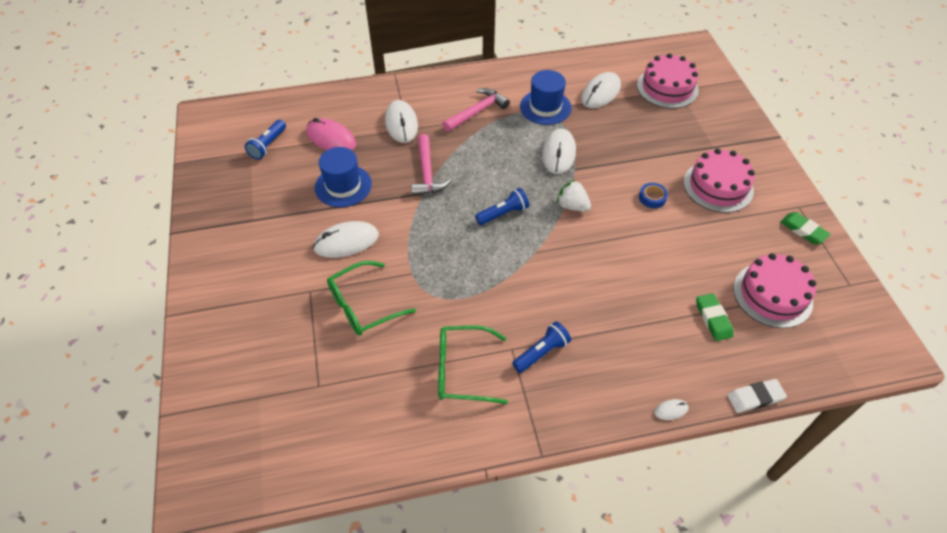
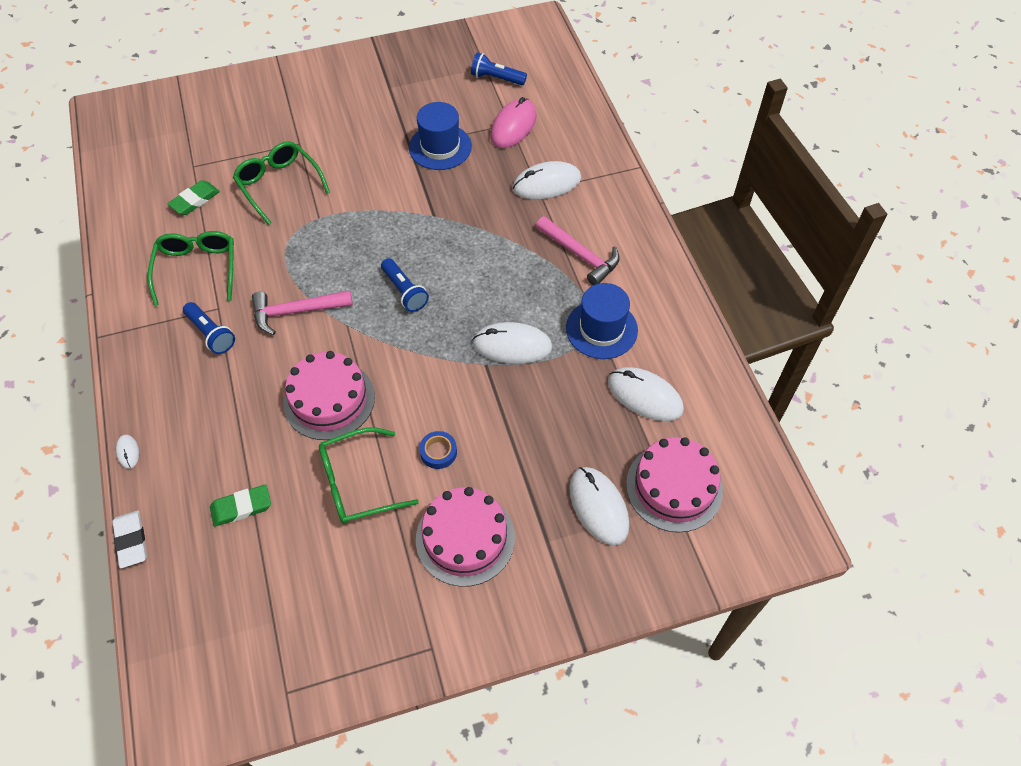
camera: 85 degrees right, 5 degrees up
(346, 242) = (360, 161): white mouse -> white mouse (598, 507)
(427, 173) = (465, 216): pink hammer -> pink hammer (296, 311)
(572, 206) = (420, 361): white strawberry -> none
(683, 245) = (357, 483): none -> green glasses
(772, 295) = (273, 583): pink cake -> pink cake (329, 399)
(803, 230) = (385, 646): green eraser -> green eraser (195, 200)

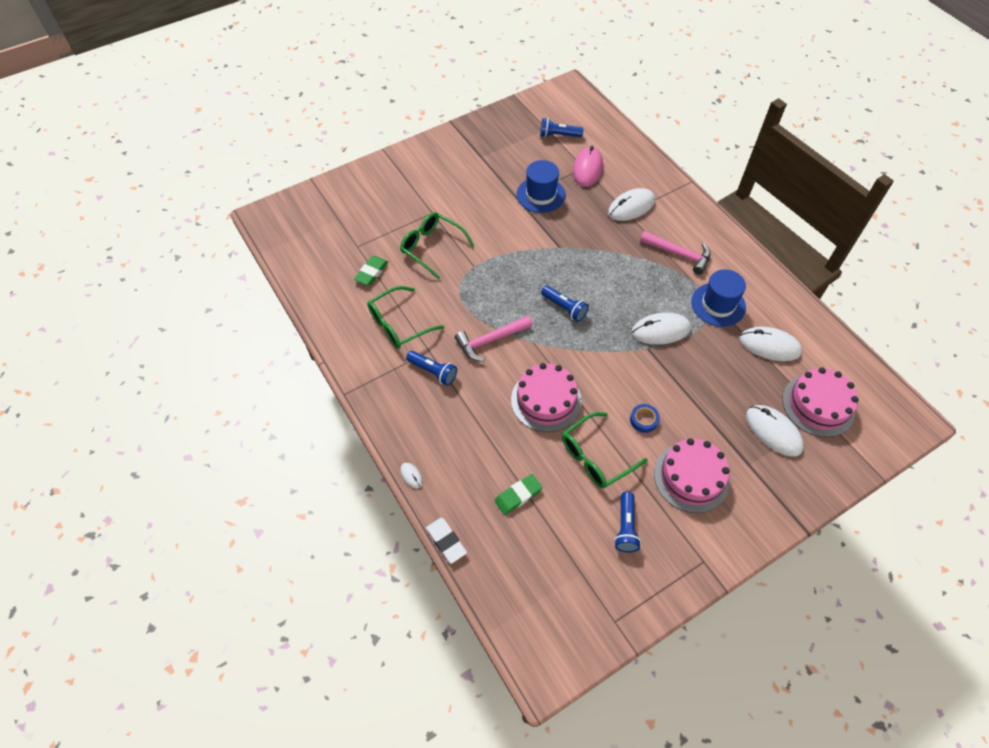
camera: 15 degrees left, 0 degrees up
(197, 269) = (398, 324): green glasses -> green glasses turned 105 degrees counterclockwise
(354, 579) = (625, 527): none -> blue flashlight

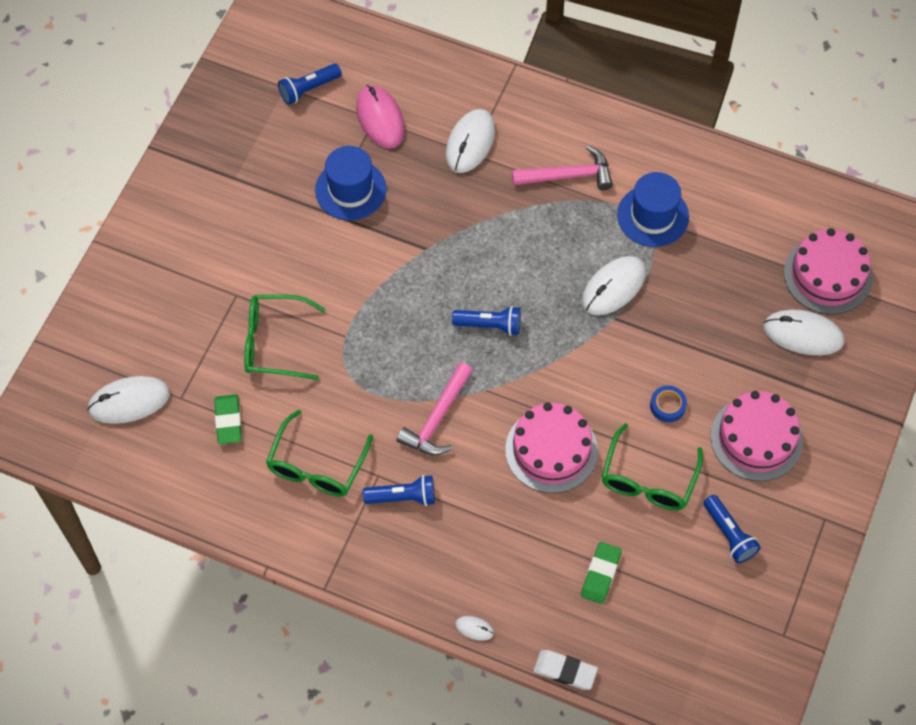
camera: 35 degrees left, 5 degrees up
(769, 346) = (738, 234): white mouse -> white mouse (129, 401)

